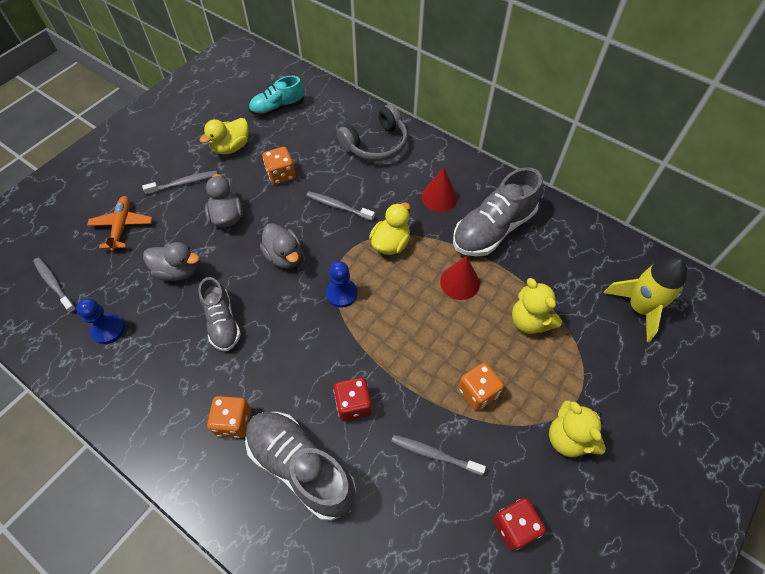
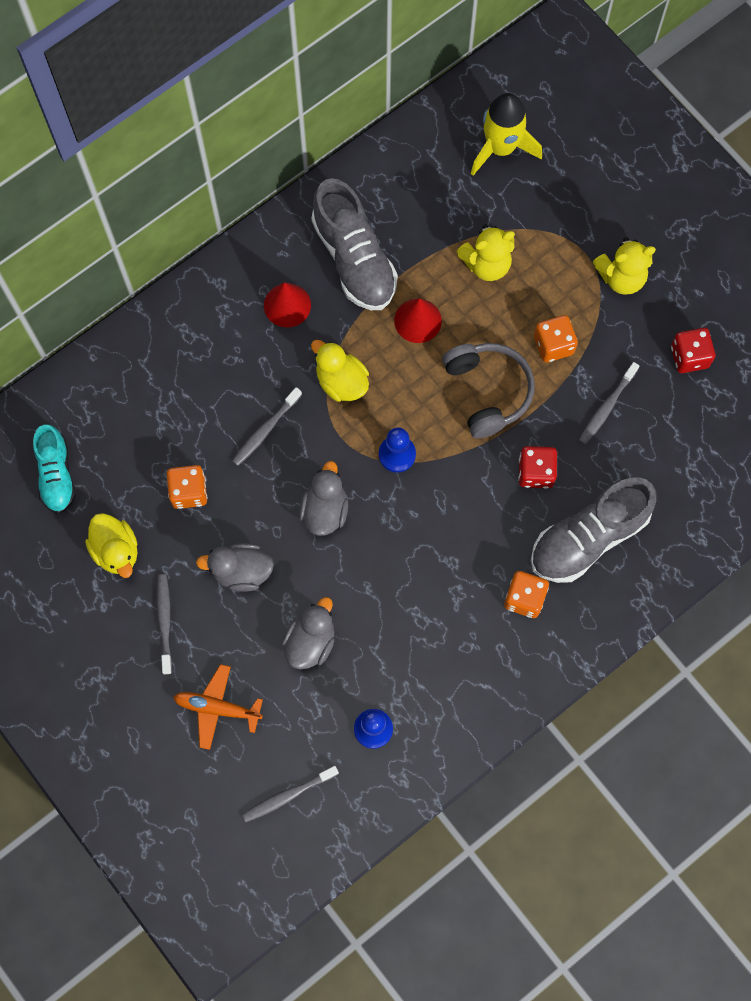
camera: 75 degrees left, 15 degrees up
(222, 322) = (399, 595): grey shoe -> none
(284, 256) = (325, 510): grey duck -> grey duck turned 60 degrees counterclockwise
(376, 144) = (171, 358): grey headphones -> grey headphones (487, 391)

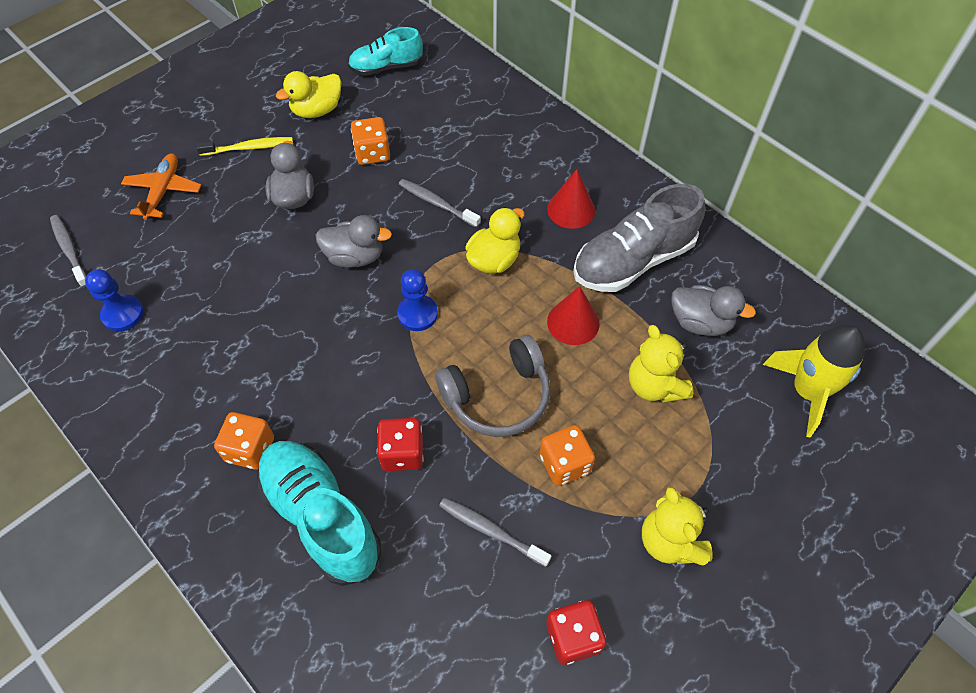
camera: 85 degrees right, 15 degrees down
(164, 621) = (249, 148): grey toothbrush -> yellow toothbrush
(310, 642) = (219, 255): grey duck -> grey duck (700, 322)
(588, 537) = (321, 517): grey shoe -> turquoise shoe

